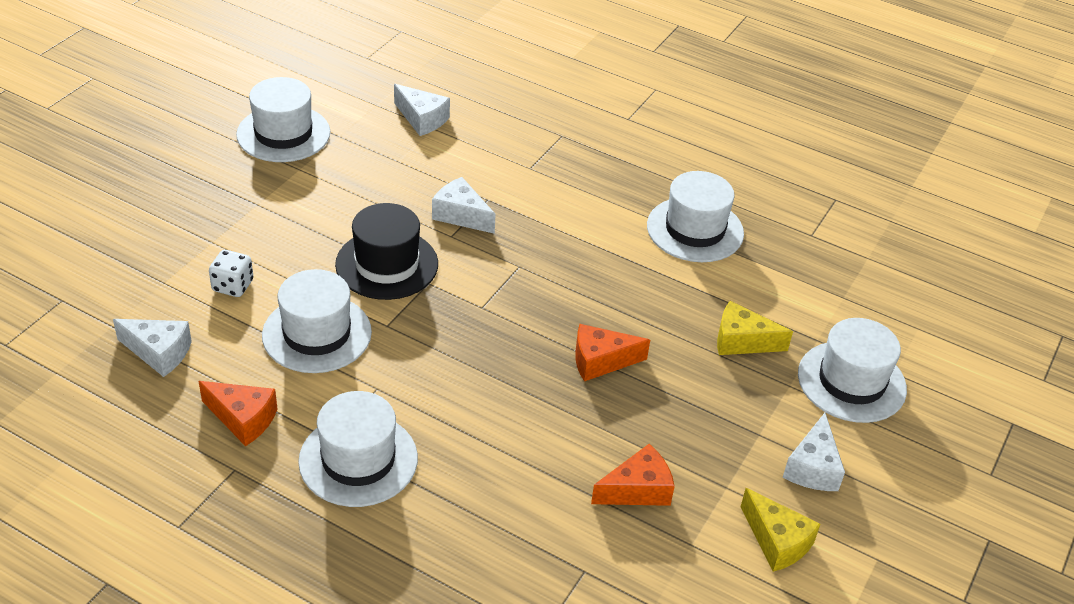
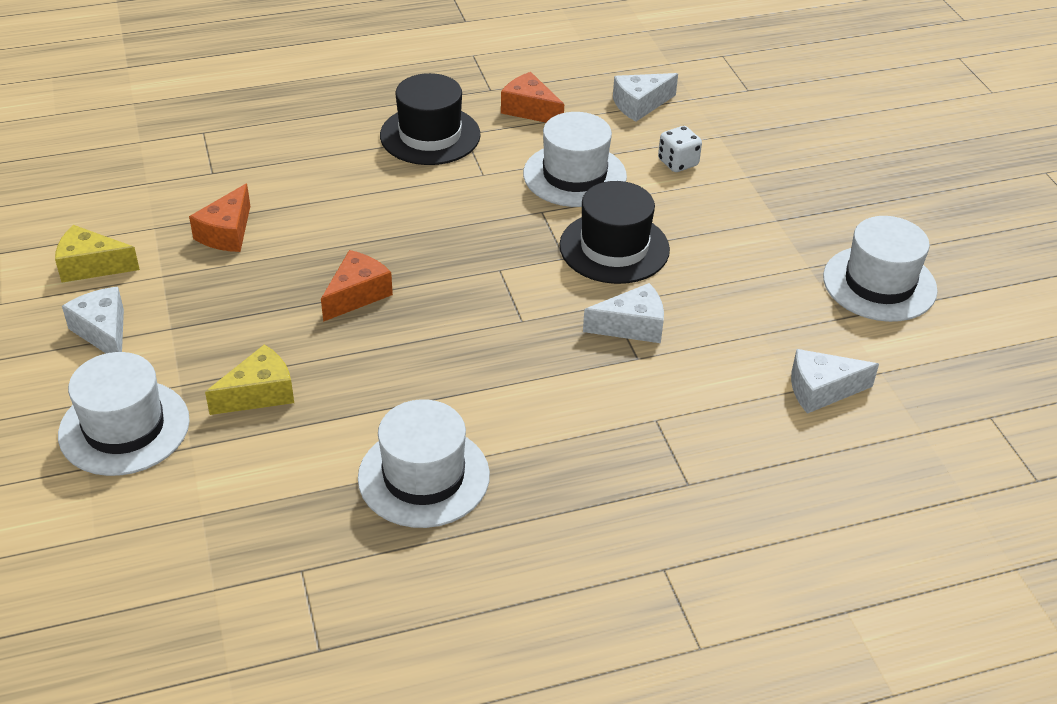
camera: 135 degrees right, 0 degrees up
(243, 419) = (530, 110): orange cheese -> orange cheese turned 60 degrees clockwise
(358, 460) = (430, 135): white hat -> black hat

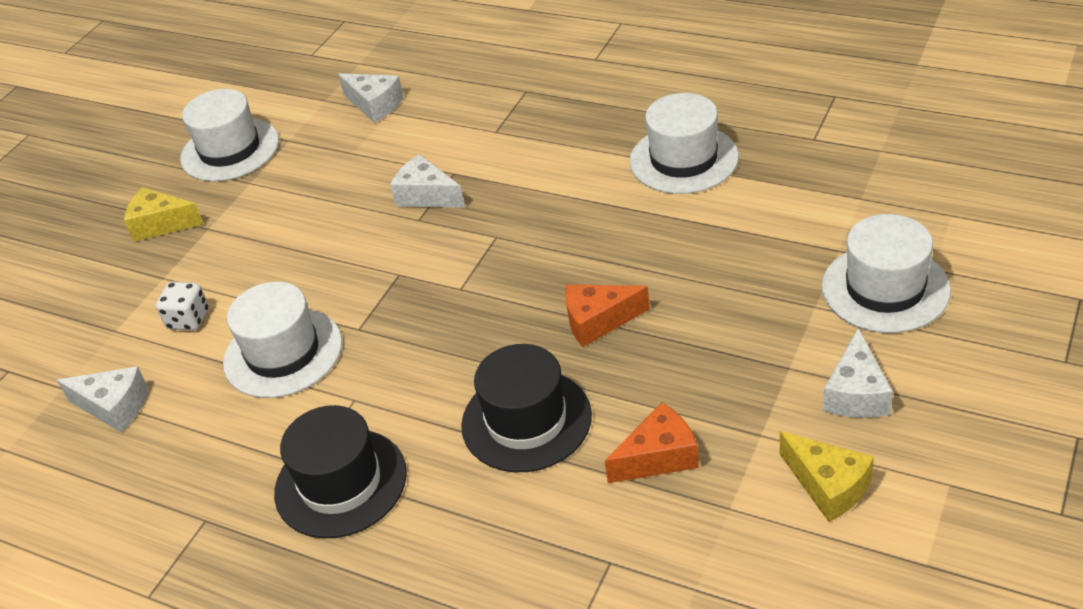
camera: 130 degrees left, 0 degrees up
(259, 394) = (753, 268): yellow cheese -> yellow cheese (161, 224)
(530, 110) = (210, 462): orange cheese -> none
(614, 248) = (352, 263): black hat -> black hat (526, 420)

